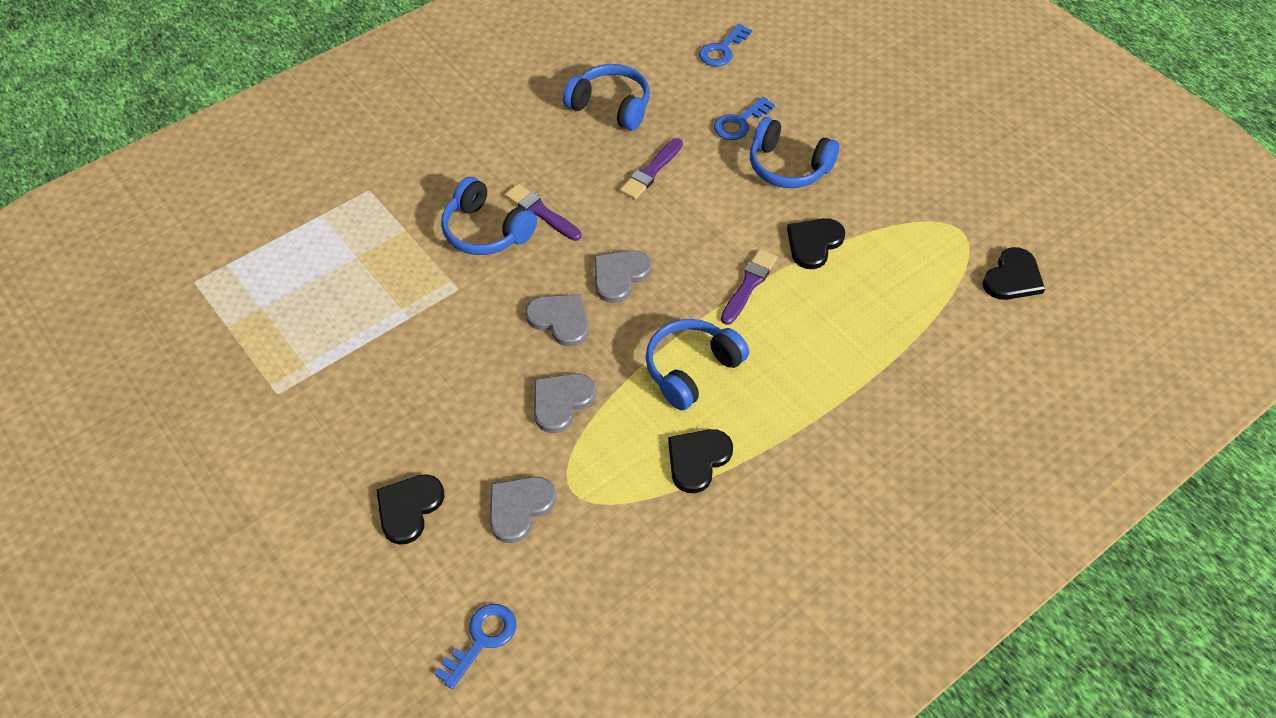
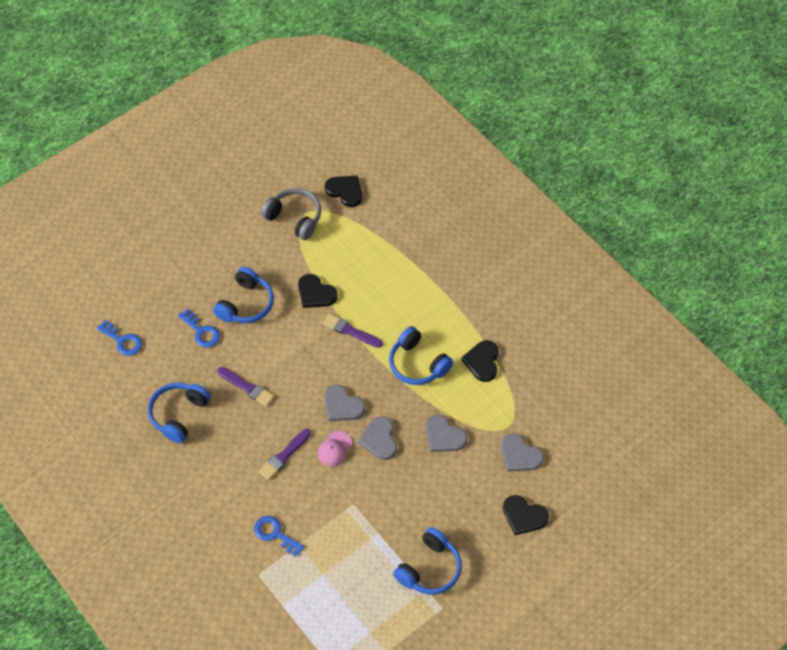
camera: 90 degrees left, 5 degrees up
(482, 640) = (604, 468): blue key -> blue key (275, 534)
(486, 231) = (301, 490): blue headphones -> blue headphones (430, 569)
(548, 267) = (334, 449): none -> pink cap
(560, 320) = (379, 439): grey heart -> grey heart turned 45 degrees counterclockwise
(697, 460) = (482, 361): black heart -> black heart turned 60 degrees clockwise
(949, 217) = (294, 218): none -> grey headphones

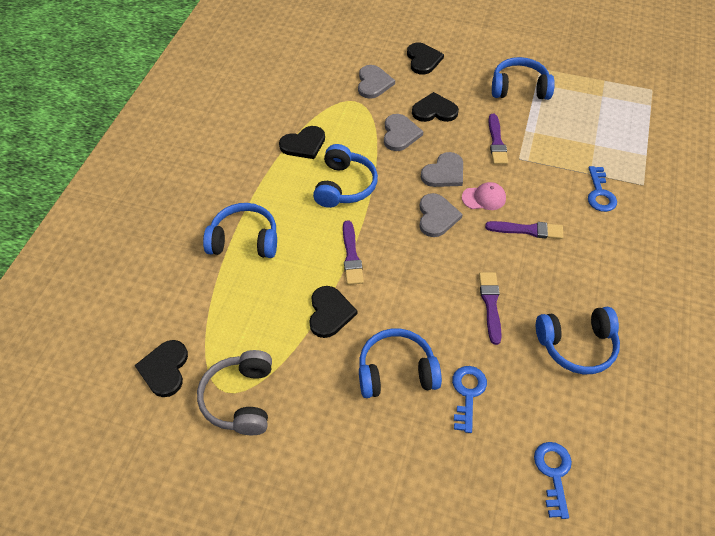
camera: 125 degrees left, 5 degrees down
(382, 501) = (496, 142): none -> purple brush
(414, 276) = (244, 240): none -> blue headphones
(452, 480) = (434, 110): none -> black heart

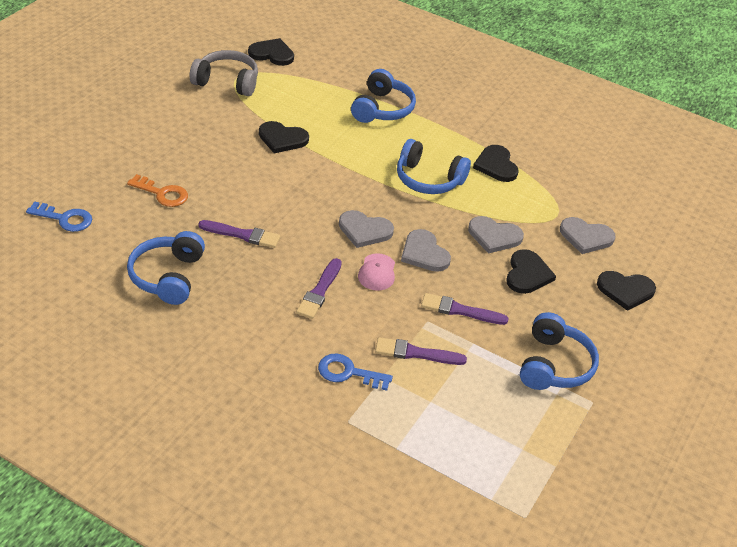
camera: 100 degrees right, 10 degrees down
(351, 256) = (338, 164): purple brush -> purple brush (416, 353)
(396, 371) = (206, 160): blue headphones -> none
(468, 393) = (162, 194): blue key -> orange key

